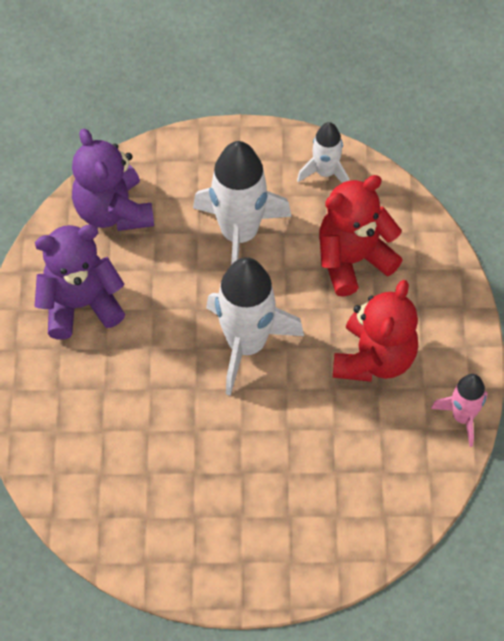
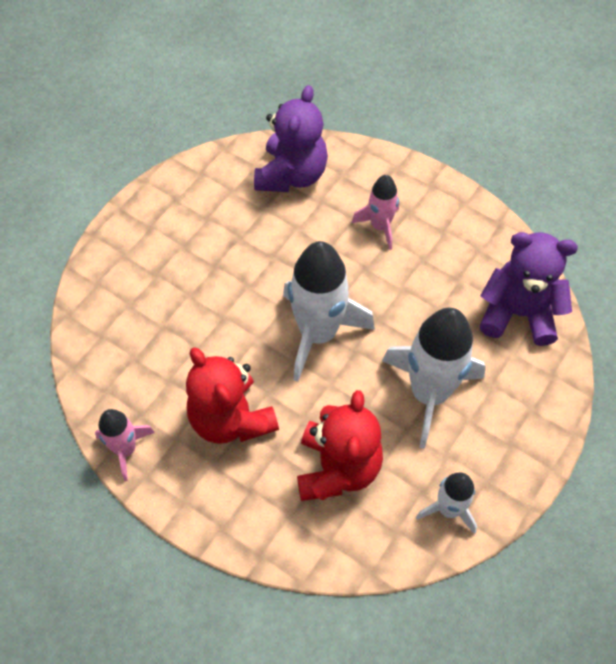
camera: 125 degrees right, 0 degrees up
(80, 304) = (440, 243): purple teddy bear -> purple teddy bear (291, 175)
(96, 363) = (380, 226): none -> pink rocket

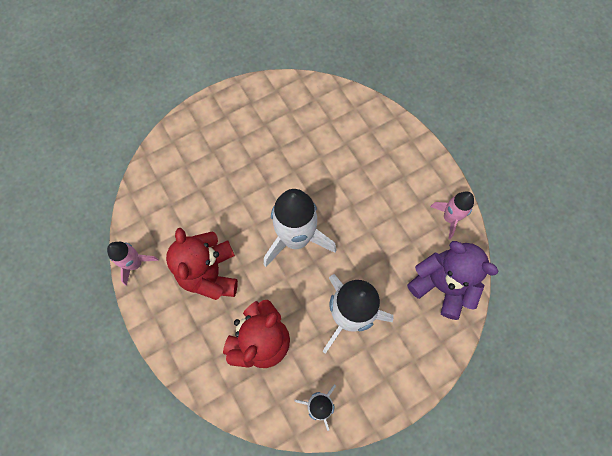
camera: 25 degrees right, 10 degrees up
(291, 175) = (336, 116): purple teddy bear -> none
(380, 226) = (377, 179): pink rocket -> pink rocket (449, 218)

